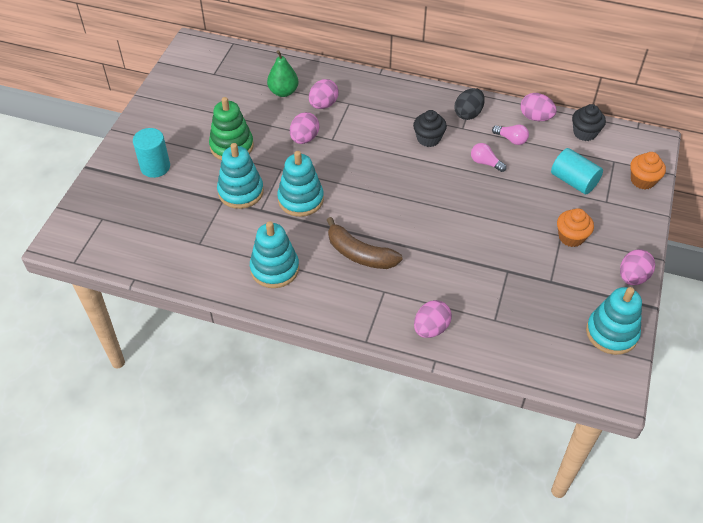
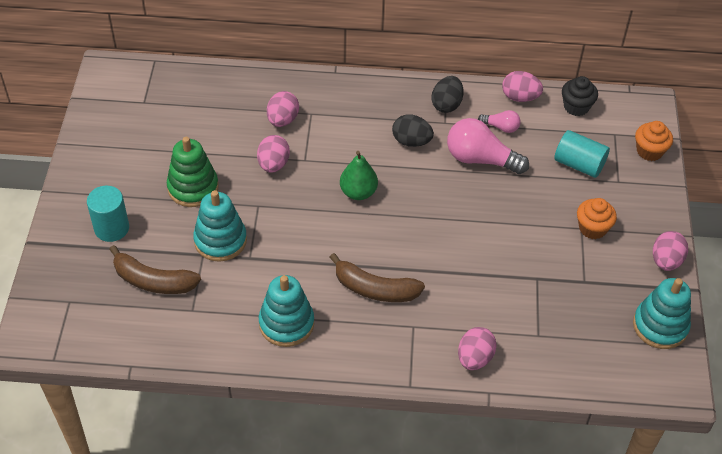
camera: 15 degrees left, 0 degrees up
(175, 214) = (153, 281): none -> brown banana
(283, 92) = (232, 112): green pear -> green pear (358, 192)
(300, 199) = (291, 237): turquoise stacking toy -> none
(428, 139) = (411, 141): black cupcake -> black egg
(485, 163) = (480, 159): pink light bulb -> pink light bulb, size x1.95

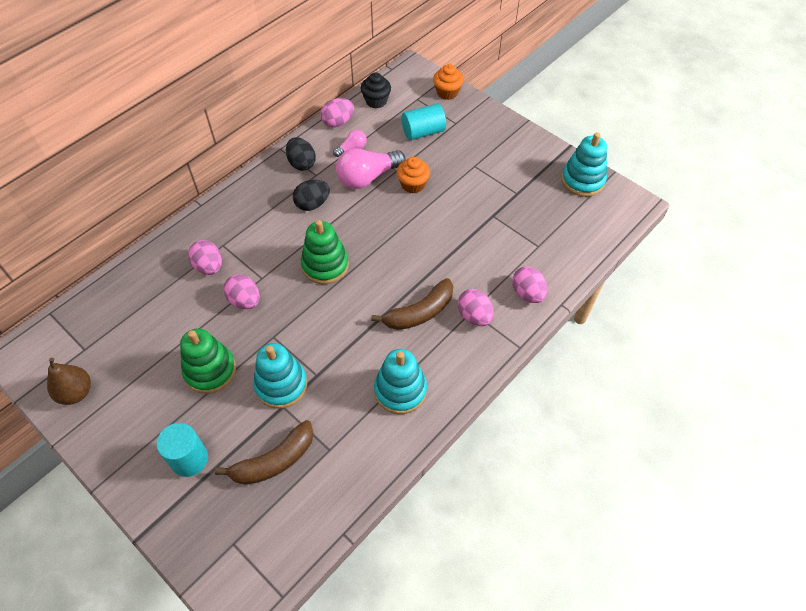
camera: 50 degrees left, 5 degrees up
(107, 124) = (76, 392): none -> brown pear
(358, 192) = (325, 265): green pear -> green stacking toy
(592, 228) = (480, 160): orange cupcake -> orange cupcake (413, 185)
(666, 261) = (537, 144): pink egg -> pink egg (474, 316)

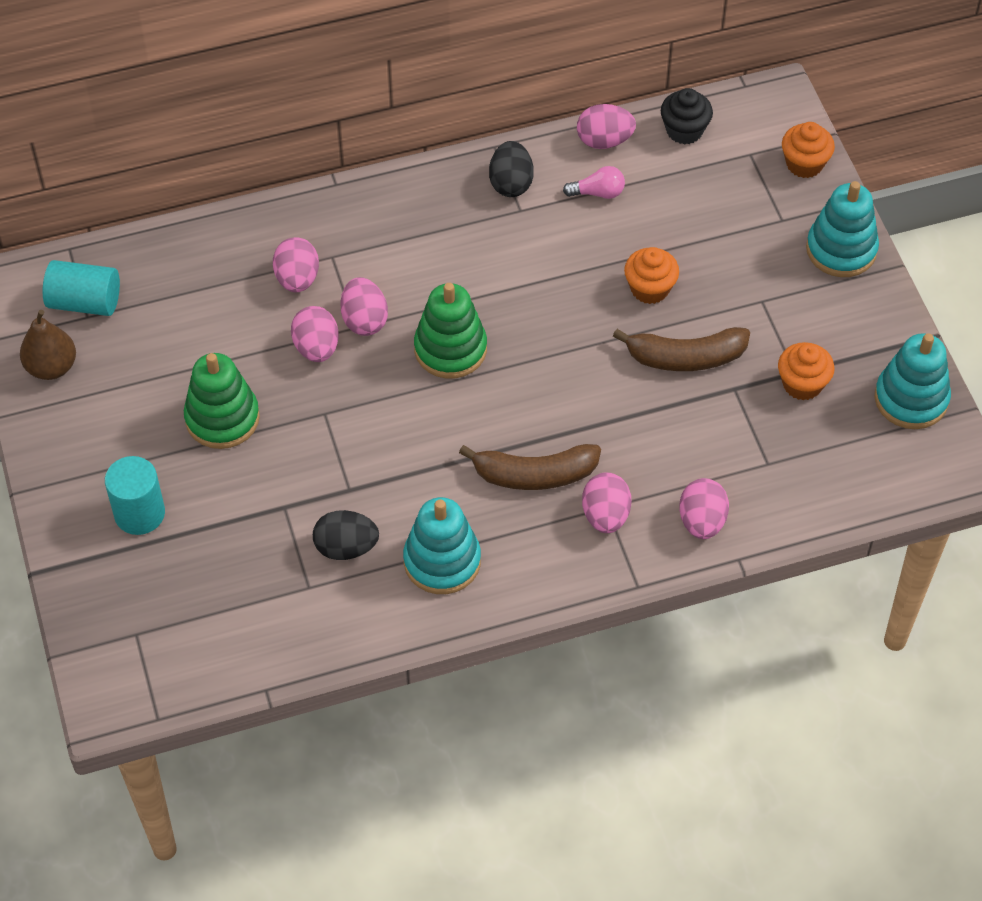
camera: 30 degrees right, 0 degrees up
(264, 272) = (364, 320): none -> pink egg
(274, 461) = (235, 566): brown banana -> brown banana (685, 357)
(281, 385) = (298, 479): turquoise stacking toy -> turquoise stacking toy (841, 249)
(312, 204) = (488, 252): black egg -> black egg (346, 547)
(367, 177) = (591, 248): pink light bulb -> none
(423, 132) = (722, 212): turquoise cylinder -> turquoise cylinder (85, 302)
(525, 197) = (802, 384): none -> orange cupcake

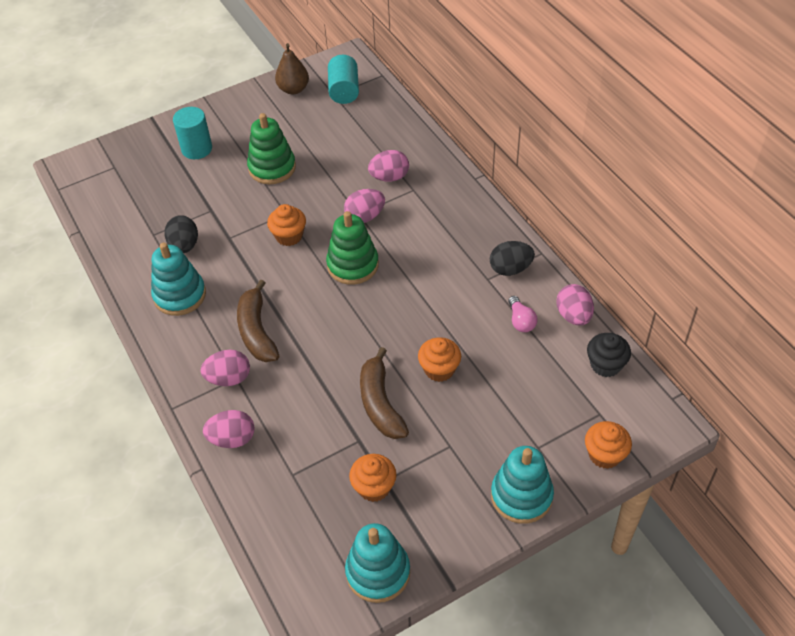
camera: 80 degrees right, 5 degrees down
(316, 348) = (336, 198): pink egg -> none
(371, 415) = (289, 236): none -> orange cupcake

